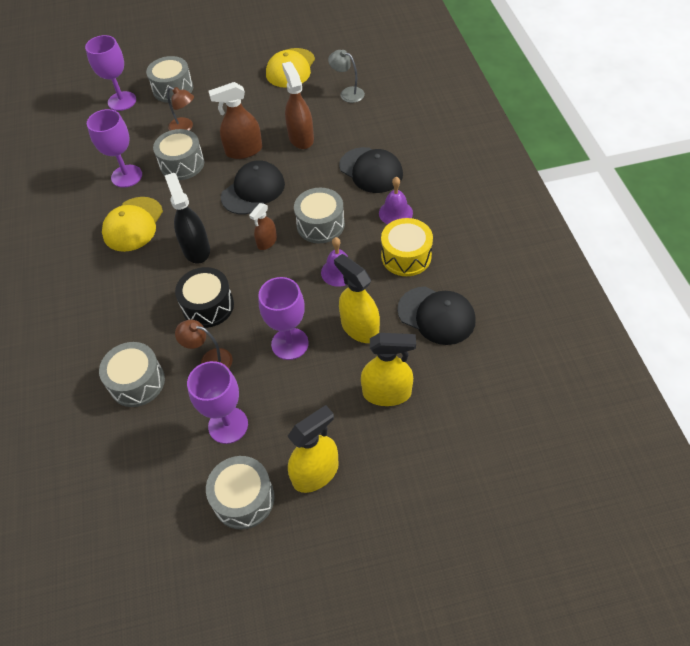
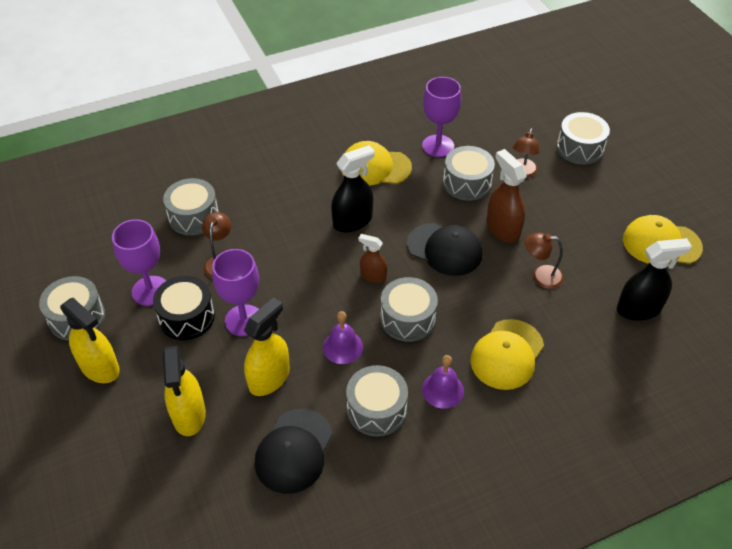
camera: 75 degrees right, 5 degrees down
(122, 101) = (545, 114): purple goblet -> none
(208, 306) = (283, 246): black drum -> black drum (187, 317)
(301, 138) = (540, 276): brown spray bottle -> brown lamp
(347, 93) = (638, 309): grey lamp -> black spray bottle
(371, 170) = (507, 354): black cap -> yellow cap
(406, 256) = (376, 409): yellow drum -> grey drum

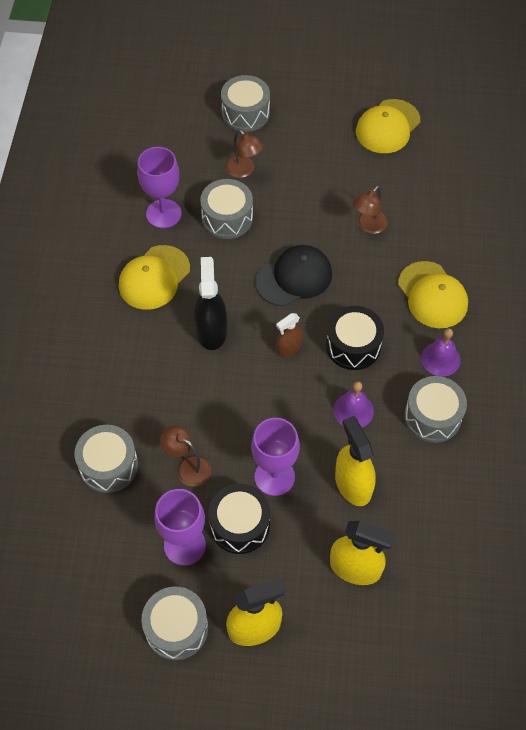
camera: 60 degrees left, 10 degrees up
(294, 451) = (439, 498): black cap -> none
(407, 319) = (353, 346): grey drum -> black drum
(502, 229) = (299, 222): brown spray bottle -> none
(638, 309) = (442, 182): black spray bottle -> none

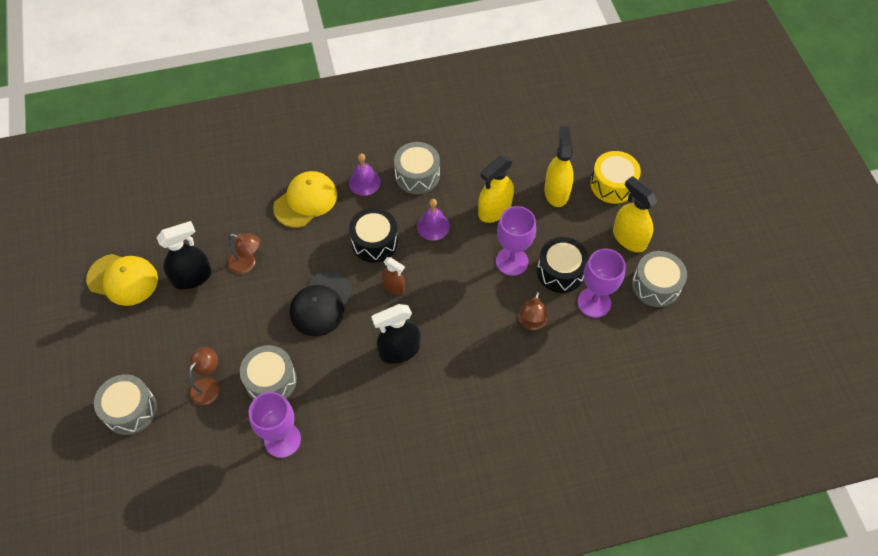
camera: 110 degrees left, 0 degrees up
(109, 465) = (557, 382): grey drum -> none
(154, 278) = (360, 419): yellow cap -> none
(294, 277) = (321, 304): black cap -> black cap turned 105 degrees counterclockwise
(343, 645) = (612, 185): none -> yellow drum
(369, 179) = (192, 277): none -> black spray bottle

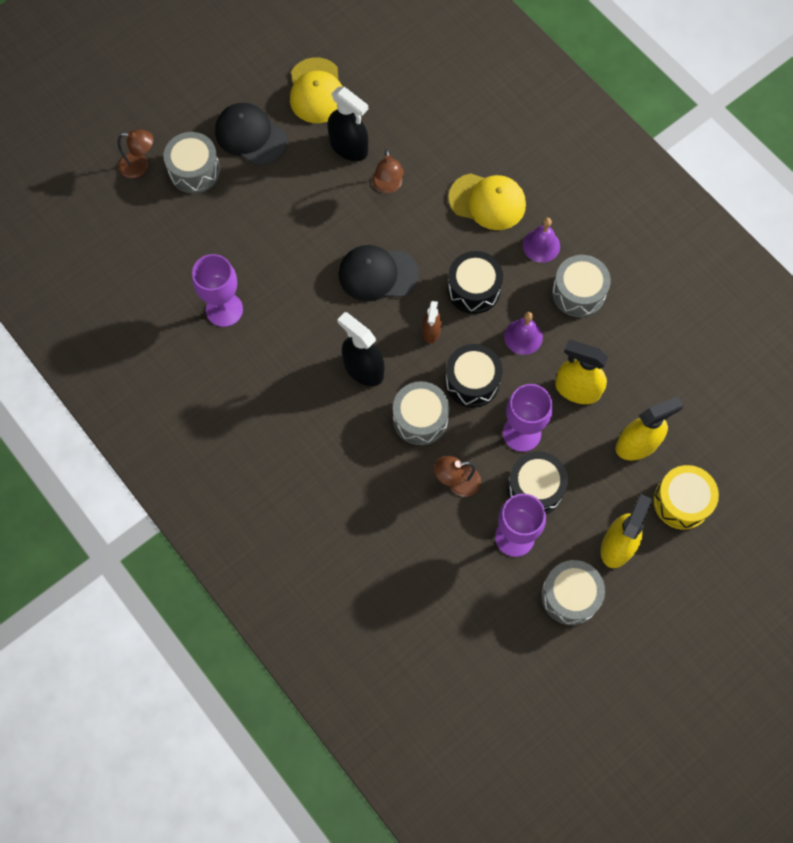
camera: 65 degrees right, 10 degrees up
(128, 349) = (250, 136): none -> black cap
(208, 385) = (247, 220): brown lamp -> brown lamp (140, 166)
(271, 380) = (277, 270): grey drum -> grey drum (420, 418)
(452, 276) = (472, 381): none -> black drum

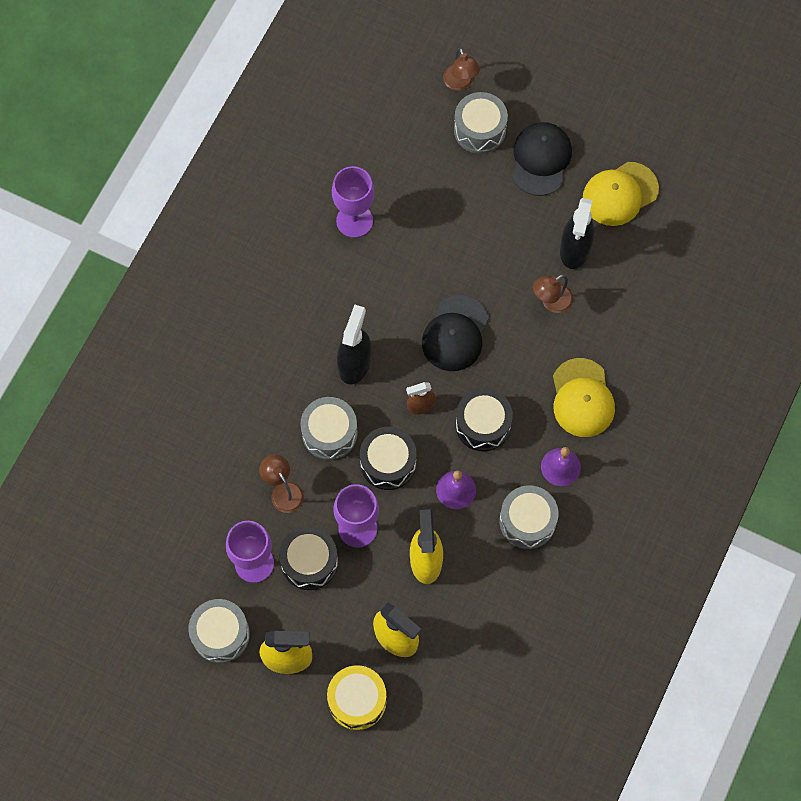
camera: 65 degrees right, 0 degrees up
(378, 274) = (455, 334): black cap -> black cap turned 135 degrees counterclockwise

